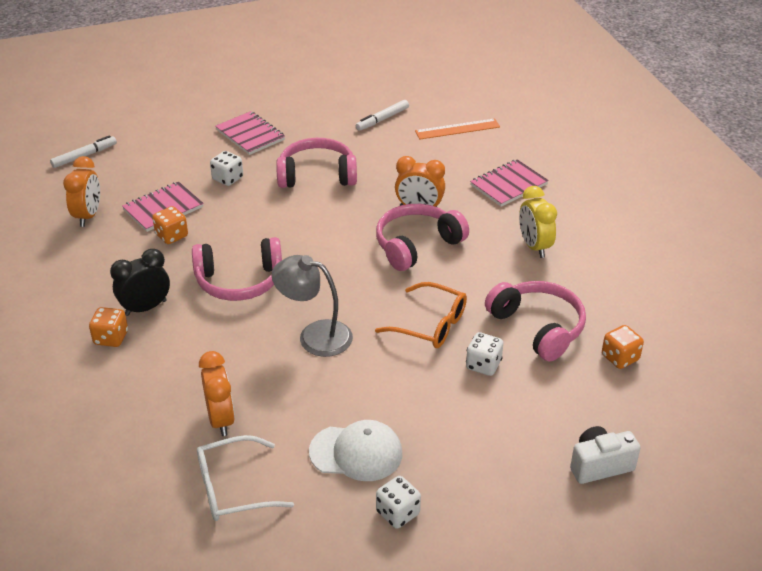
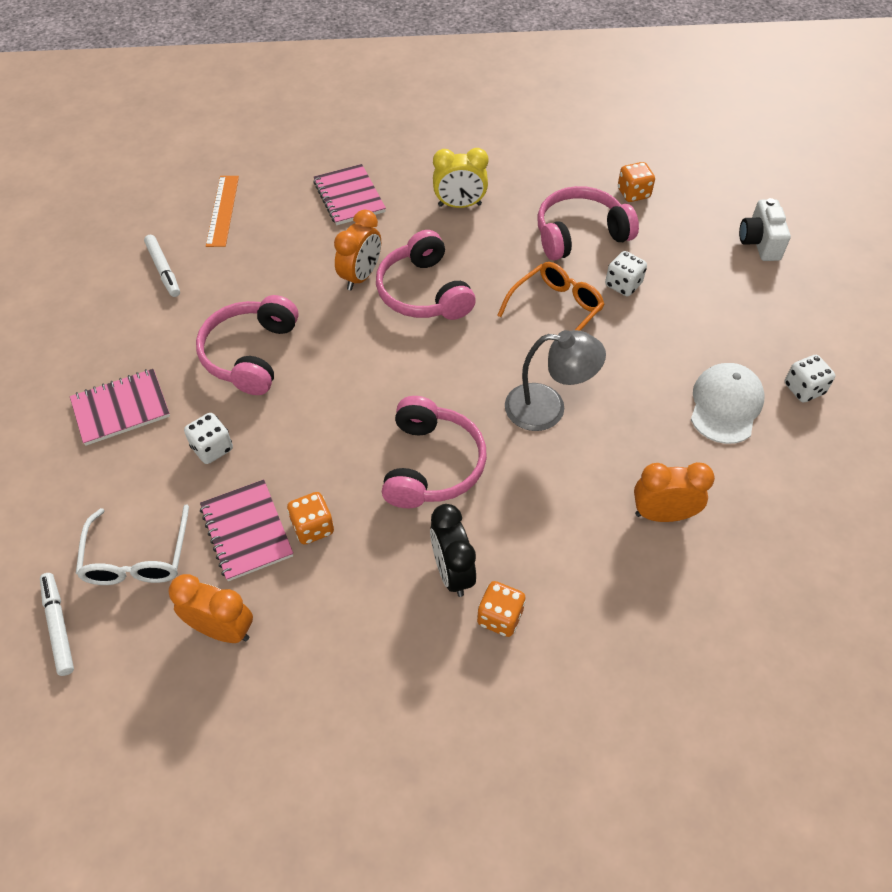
camera: 75 degrees left, 15 degrees up
(233, 488) = (763, 516): white glasses -> white glasses (137, 558)
(315, 335) = (548, 408): grey lamp -> grey lamp turned 120 degrees counterclockwise

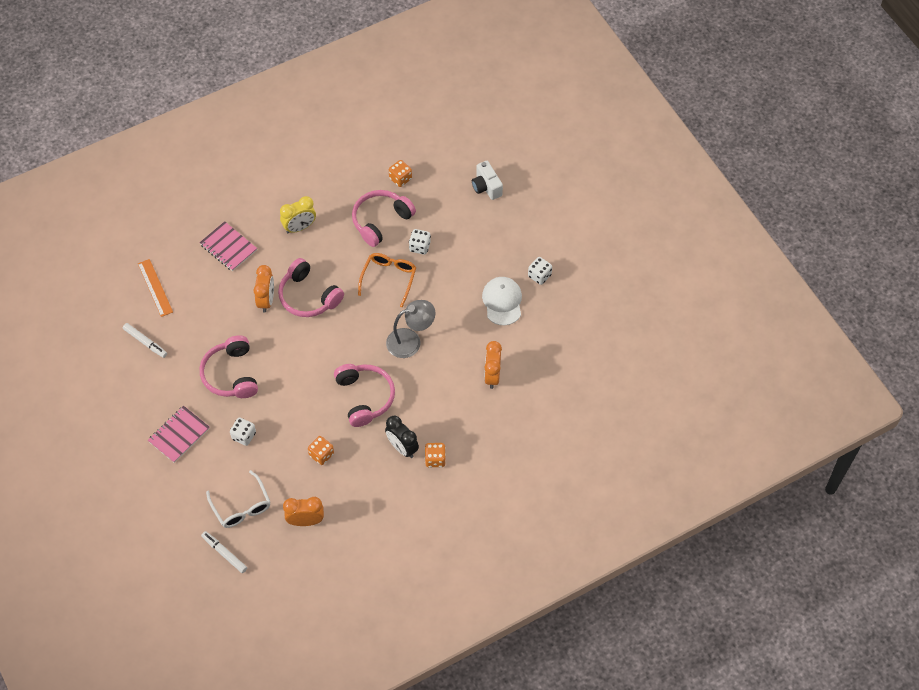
camera: 25 degrees left, 5 degrees up
(246, 531) = (289, 470): pink notebook -> none
(662, 514) = (492, 376): orange clock -> orange clock turned 60 degrees counterclockwise

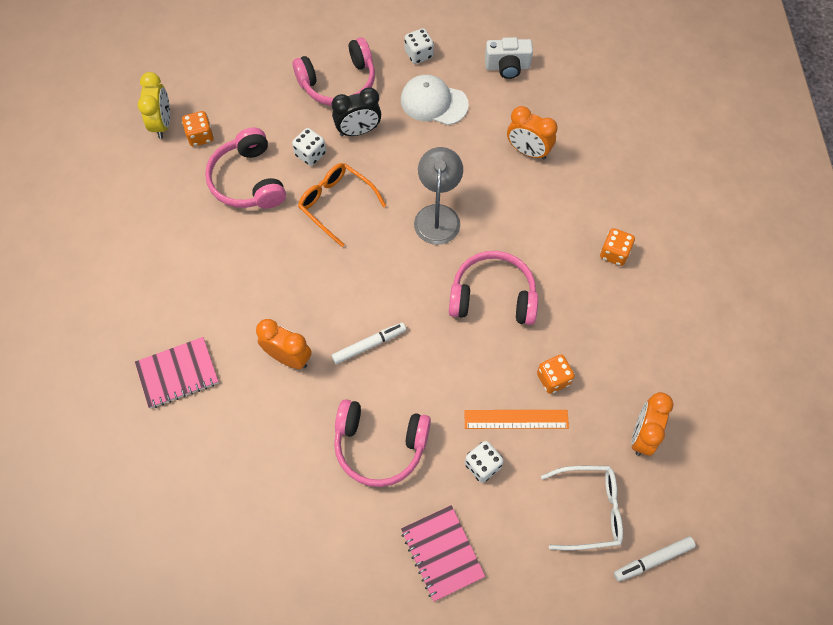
camera: 65 degrees left, 5 degrees up
(145, 342) = (267, 545): white marker -> white marker (369, 345)
(155, 287) = (184, 497): orange ruler -> orange ruler (516, 419)
(299, 227) = (200, 275): yellow clock -> yellow clock (162, 123)
(308, 296) = (311, 304): pink headphones -> pink headphones (339, 83)
(402, 448) = (583, 282): black clock -> black clock (358, 131)
(486, 187) = (269, 56): white camera -> white camera (507, 67)

